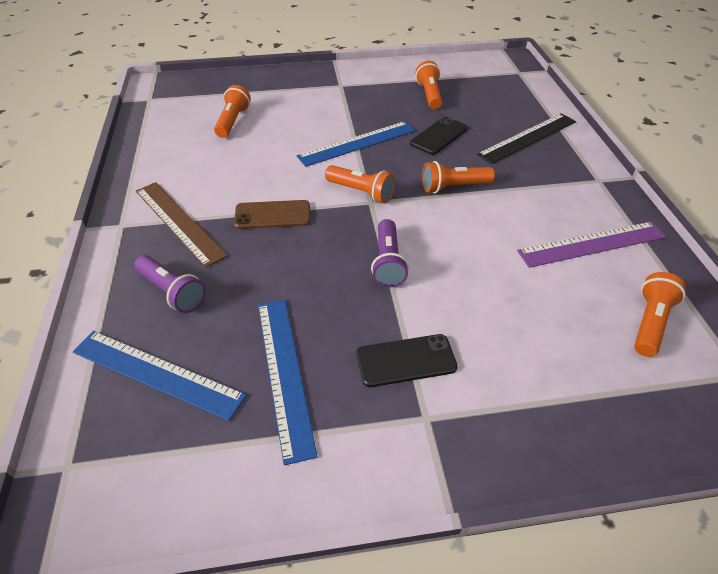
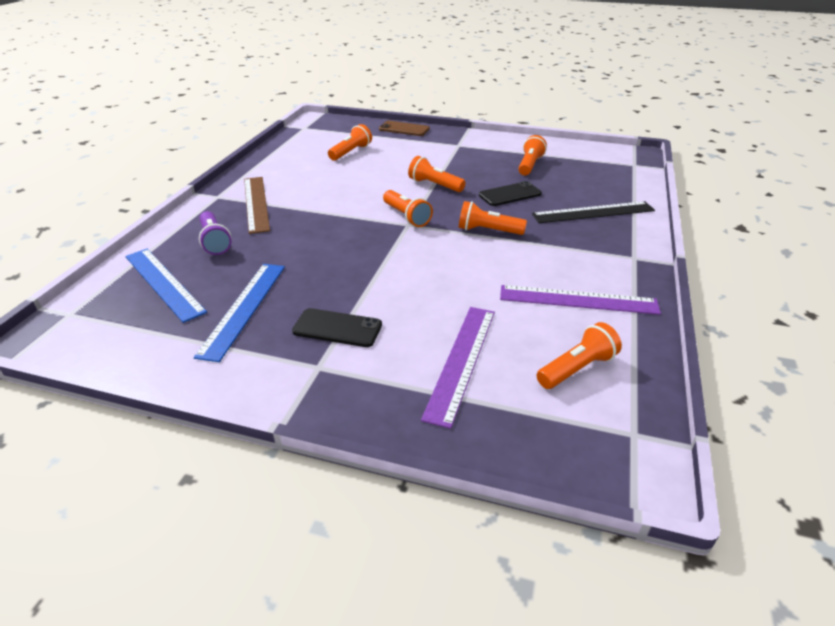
camera: 25 degrees right, 10 degrees down
(272, 215) = (325, 215): brown phone -> brown phone (404, 129)
(357, 143) = (434, 185): blue ruler -> orange flashlight
(388, 262) = (383, 265): purple flashlight -> none
(552, 354) = (461, 361): none -> purple ruler

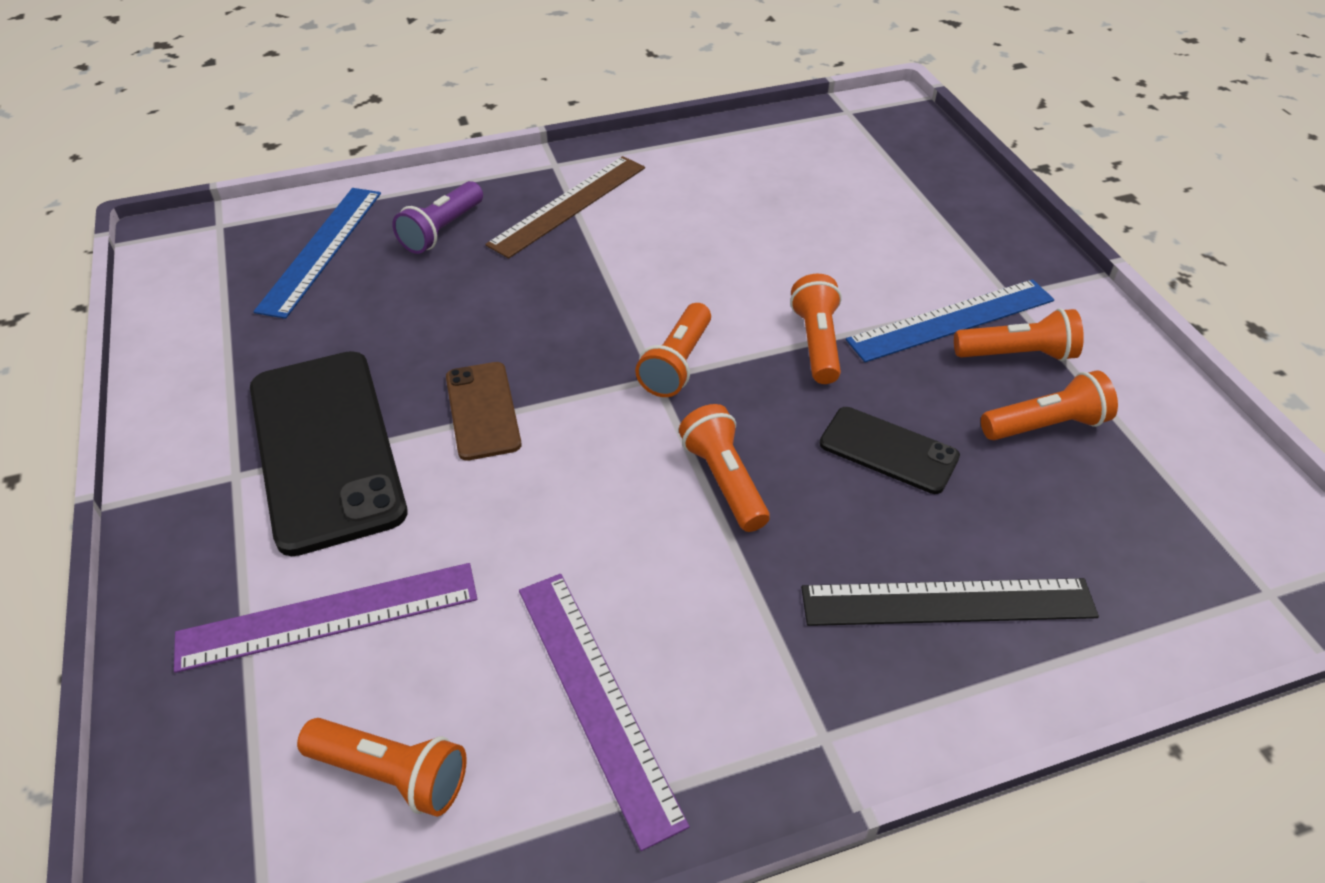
camera: 55 degrees right, 10 degrees up
(244, 308) = (314, 342): blue ruler -> blue ruler (951, 320)
(337, 328) = (326, 448): black phone -> black phone, size x1.92
(351, 152) = (823, 198): orange flashlight -> orange flashlight (1017, 354)
(404, 129) = (985, 205): brown phone -> brown phone (482, 411)
(593, 212) = (947, 602): black ruler -> black ruler turned 45 degrees counterclockwise

